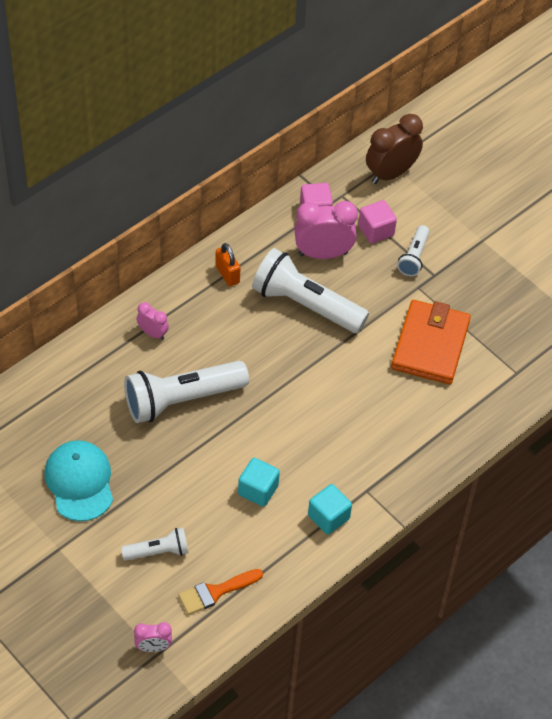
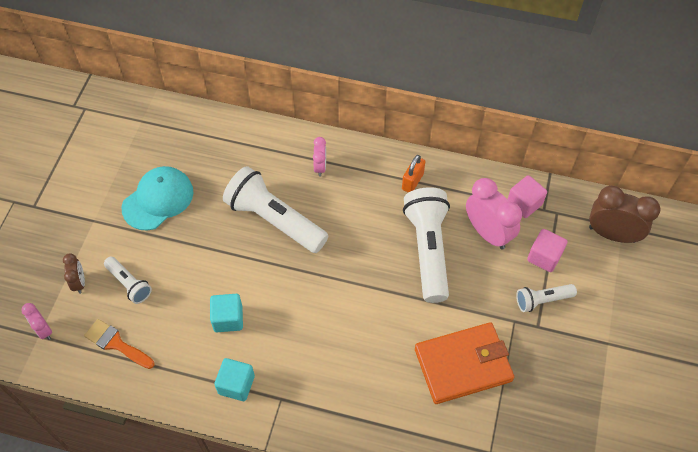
camera: 60 degrees right, 5 degrees up
(123, 593) = (79, 282): none -> brown clock

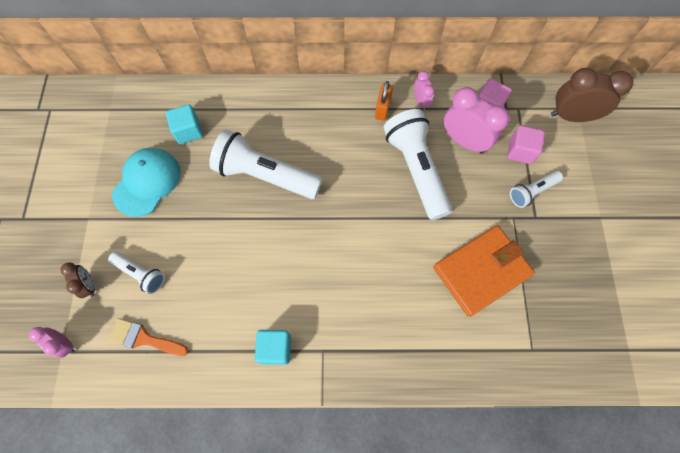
camera: 15 degrees left, 10 degrees up
(228, 319) = (248, 284): turquoise cube -> turquoise cube (188, 131)
(320, 167) = (294, 115): pink clock -> pink clock (420, 102)

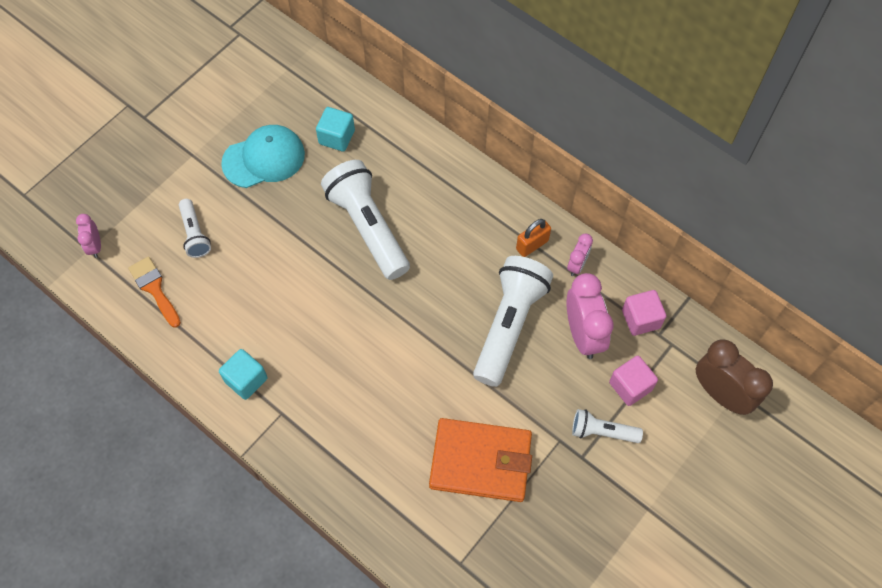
camera: 40 degrees right, 5 degrees down
(90, 285) = (149, 213): brown clock -> none

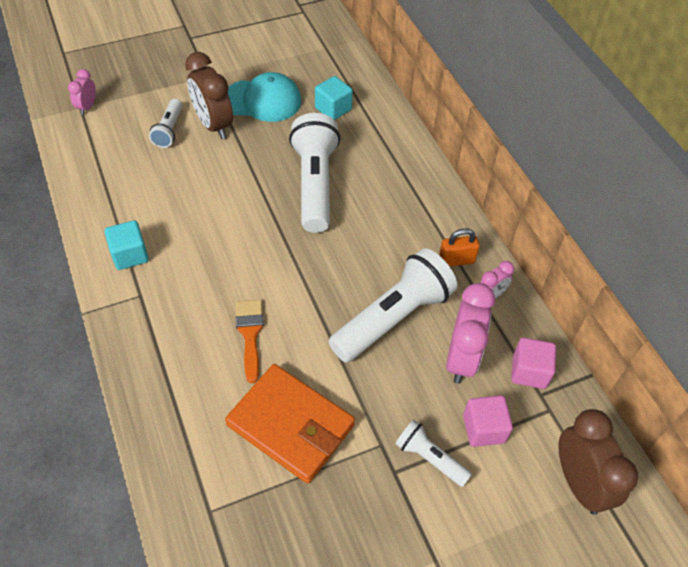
camera: 25 degrees right, 10 degrees down
(154, 288) = (108, 155): orange brush -> orange brush (250, 334)
(234, 208) = (213, 125): none -> brown clock

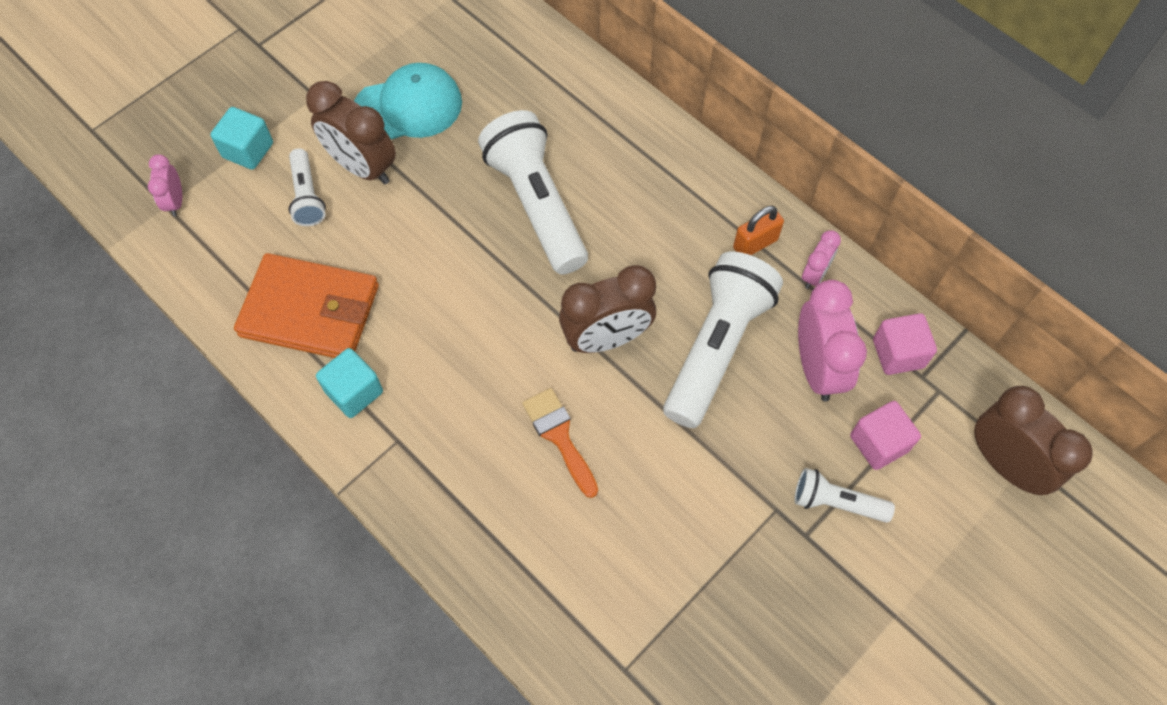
camera: 20 degrees left, 10 degrees up
(290, 425) = (664, 529): orange wallet -> orange wallet (310, 310)
(317, 283) = (606, 338): none -> brown clock
(333, 109) = (506, 87): turquoise cube -> turquoise cube (248, 150)

